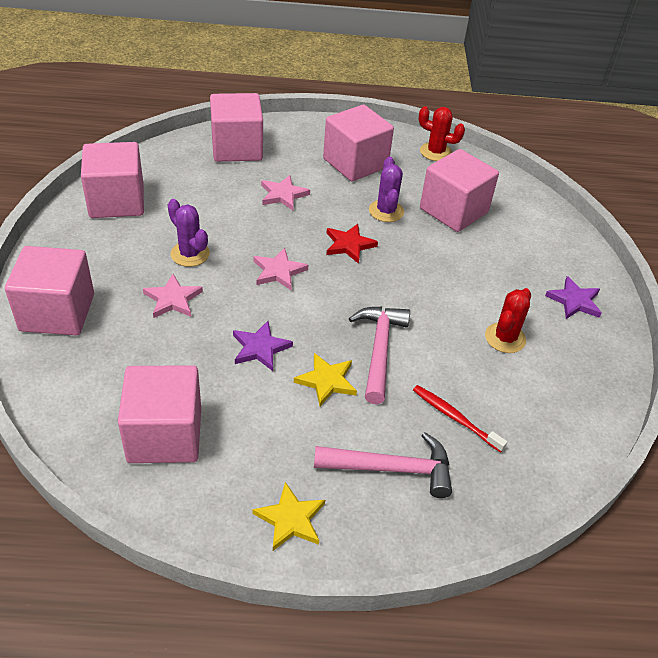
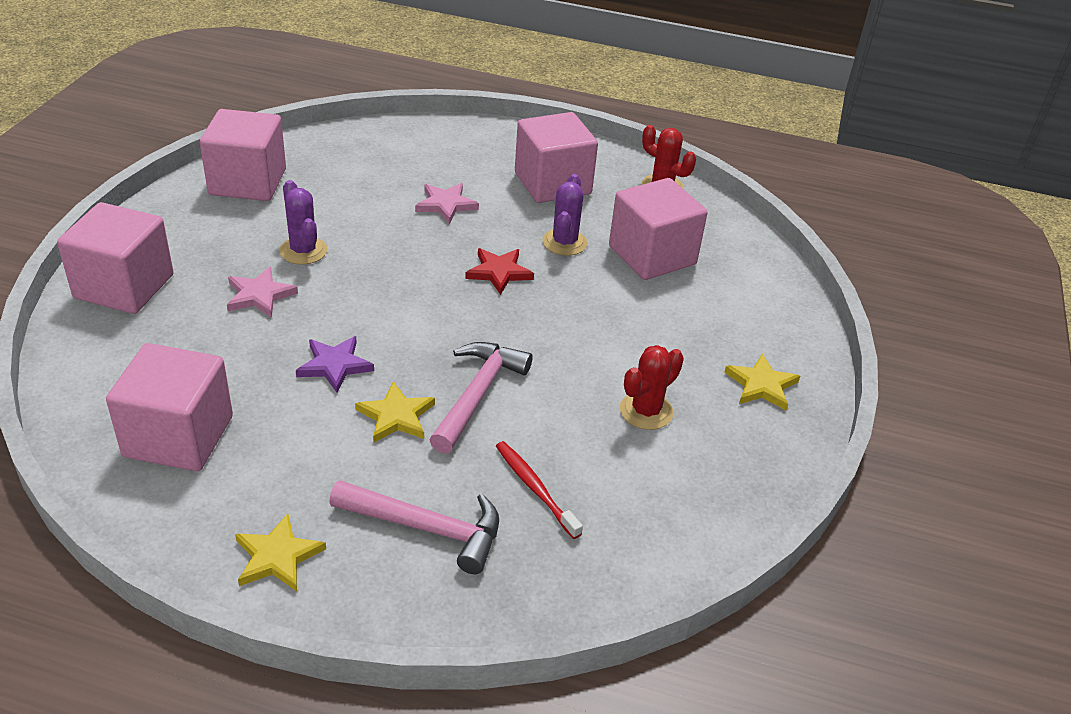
camera: 15 degrees right, 5 degrees down
(237, 148) = (415, 146): pink cube -> none
(278, 271) = (398, 287): pink star -> none
(574, 301) = (761, 385): purple star -> yellow star

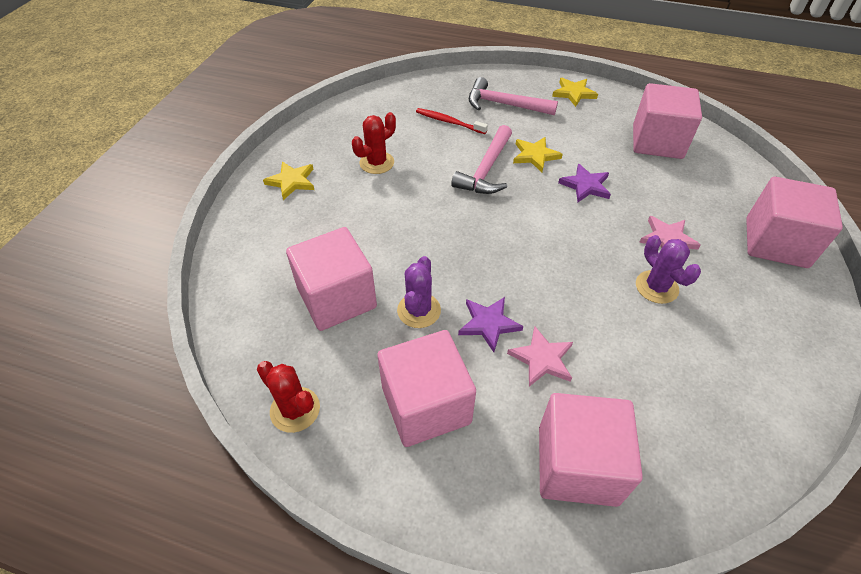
camera: 175 degrees left, 10 degrees up
(248, 182) = (764, 383): pink cube -> pink cube (577, 465)
(493, 230) = (488, 324): none -> purple star
(499, 272) = (479, 271): red star -> none
(535, 488) = (449, 122): red toothbrush -> red toothbrush turned 150 degrees clockwise

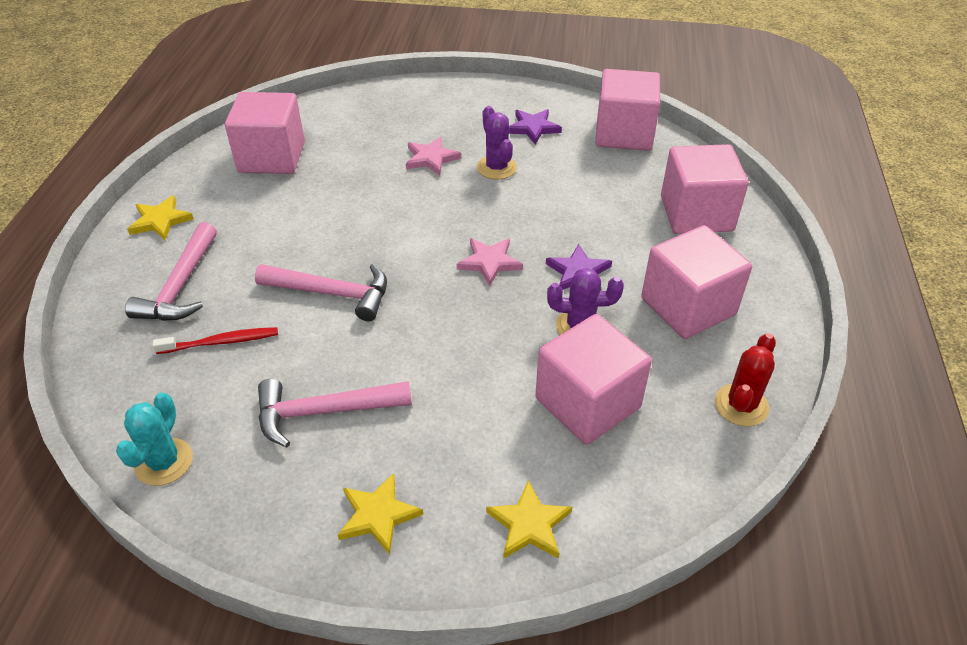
camera: 100 degrees left, 5 degrees down
(363, 105) = (164, 462): none -> turquoise cactus
(377, 163) = (324, 412): red cactus -> pink hammer
(449, 122) = (221, 342): red toothbrush -> red toothbrush turned 120 degrees counterclockwise
(535, 156) = (301, 251): yellow star -> yellow star (529, 524)
(542, 359) = (605, 235): pink star -> pink star (489, 262)
(585, 185) = (355, 210): purple star -> purple star (533, 128)
(656, 287) = (496, 167): purple cactus -> purple cactus turned 75 degrees counterclockwise
(776, 242) = (423, 100): pink cube -> pink cube (623, 134)

